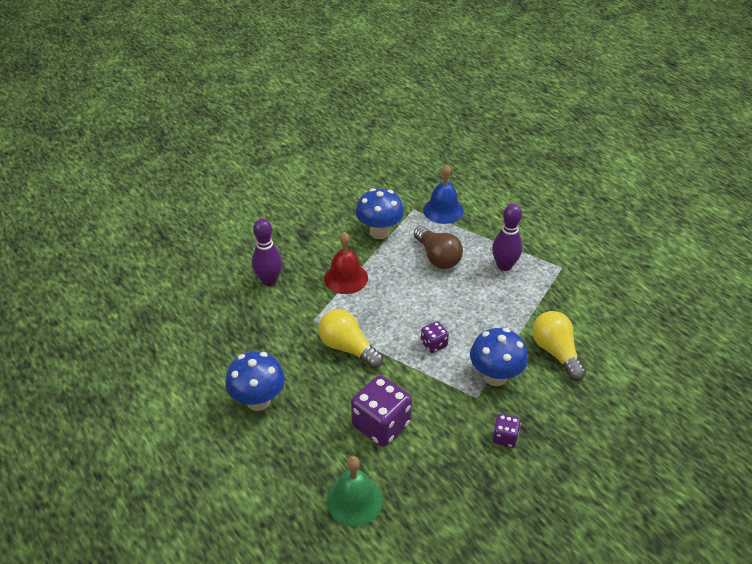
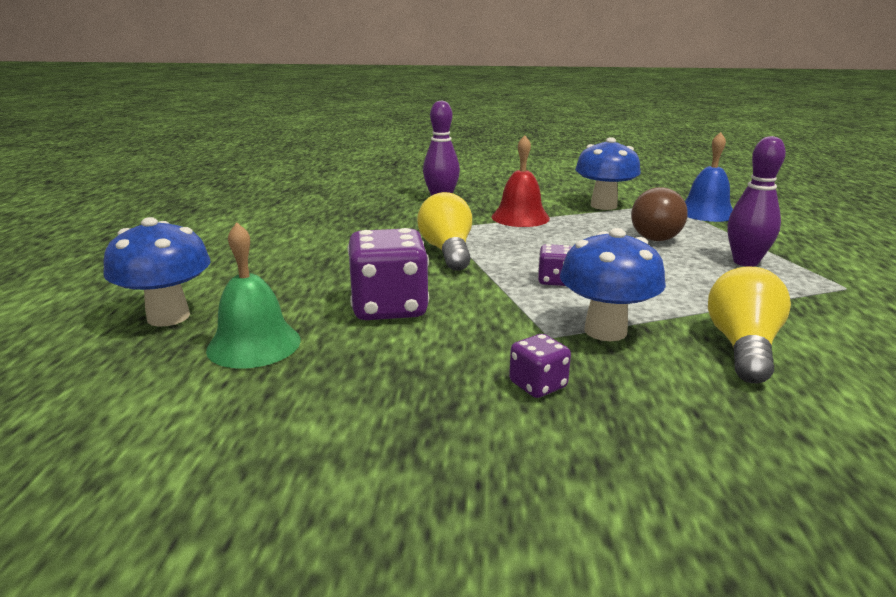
camera: 40 degrees right, 20 degrees down
(258, 400) = (302, 249): blue mushroom -> blue mushroom (168, 317)

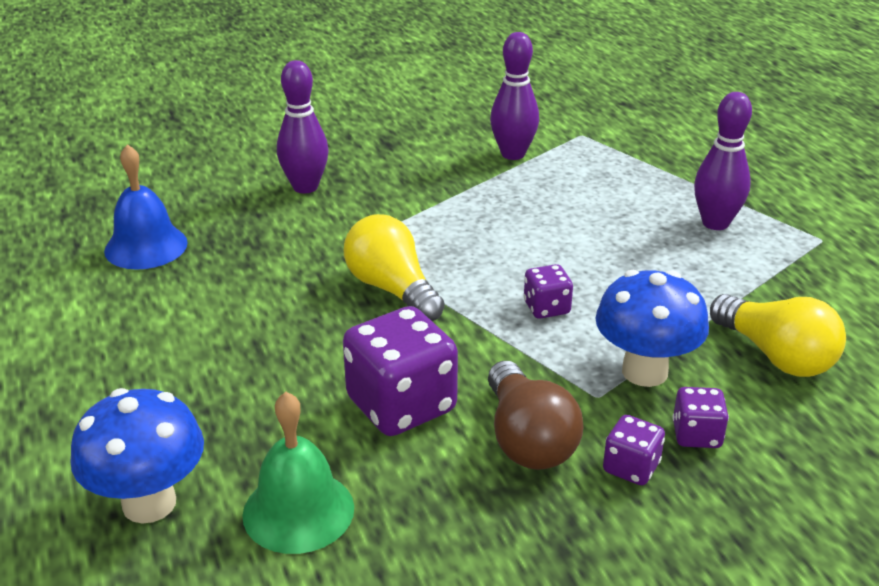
camera: 25 degrees left, 10 degrees up
(520, 217) = (431, 201): red bell -> none
(603, 205) = (513, 154): blue mushroom -> purple bowling pin
(619, 379) = (696, 435): none -> purple dice
(653, 234) = (599, 196): brown light bulb -> brown light bulb (527, 439)
(706, 212) = (631, 141): blue bell -> blue bell (146, 246)
(743, 347) = (776, 355): yellow light bulb -> yellow light bulb turned 150 degrees clockwise

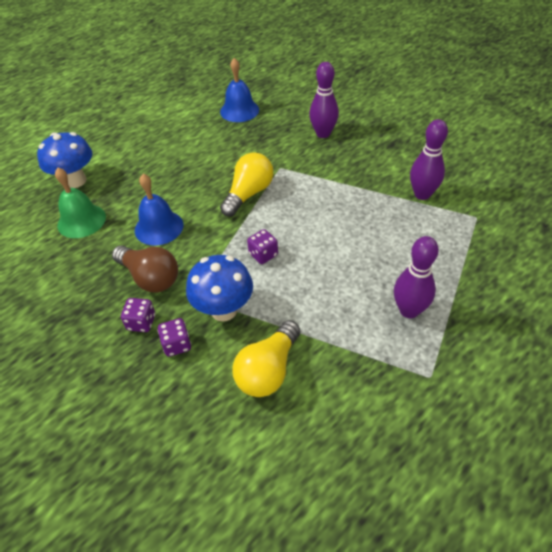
camera: 70 degrees right, 15 degrees up
(401, 405) = (159, 227): purple dice -> blue bell
(527, 439) = (150, 277): brown light bulb -> brown light bulb turned 105 degrees counterclockwise

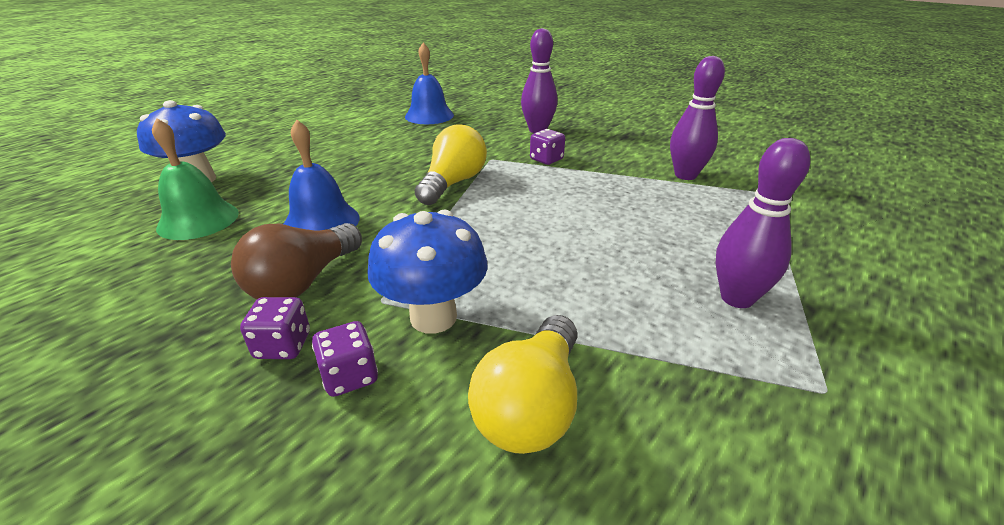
camera: 10 degrees left, 15 degrees down
(150, 277) = (303, 281): brown light bulb -> brown light bulb turned 90 degrees clockwise
(263, 254) = (486, 244): purple dice -> purple dice (546, 159)

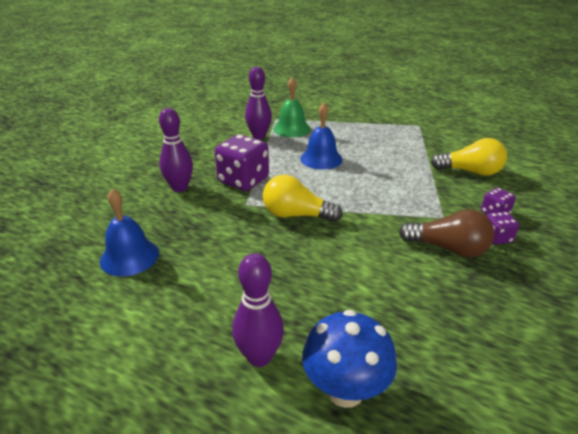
camera: 100 degrees left, 0 degrees up
(198, 220) = (417, 341): green bell -> green bell (292, 129)
(321, 222) = (381, 264): blue bell -> blue bell (321, 159)
(433, 317) = (442, 199): blue mushroom -> none
(546, 159) = (243, 180): purple dice -> purple dice, size x1.97
(737, 298) = (377, 133): purple bowling pin -> purple bowling pin (259, 357)

